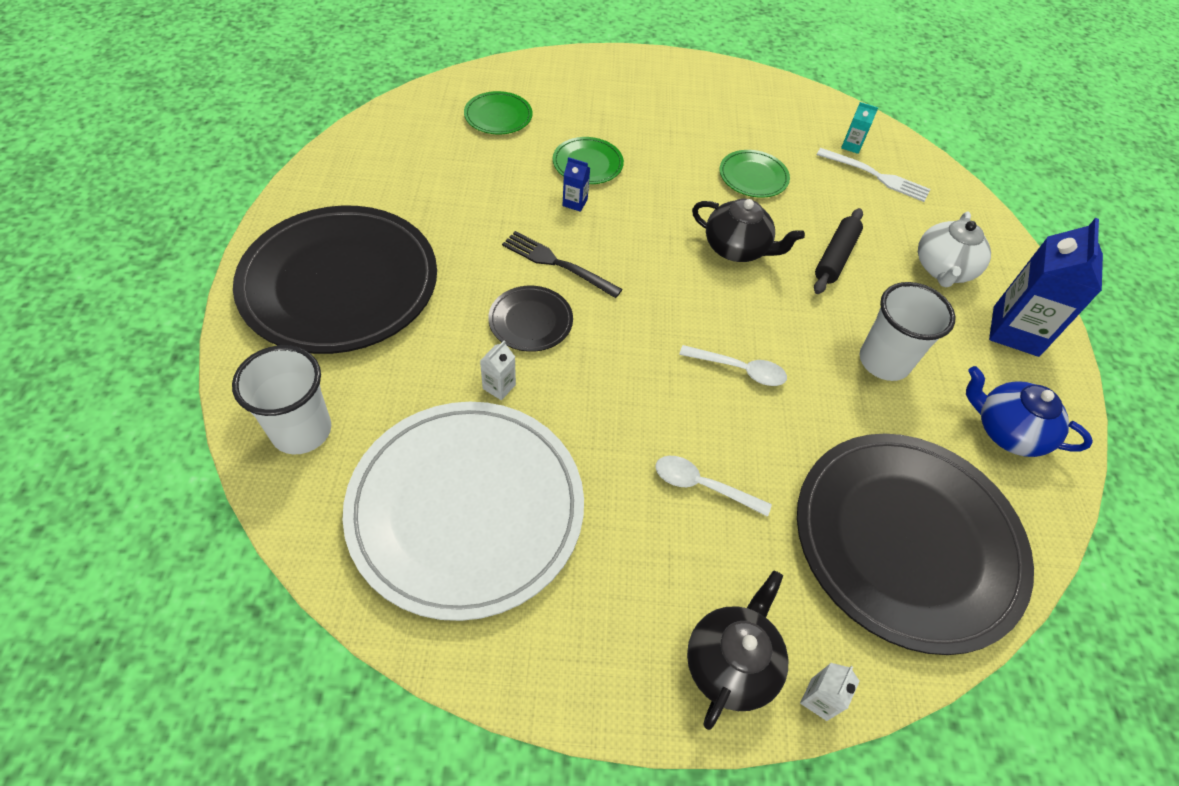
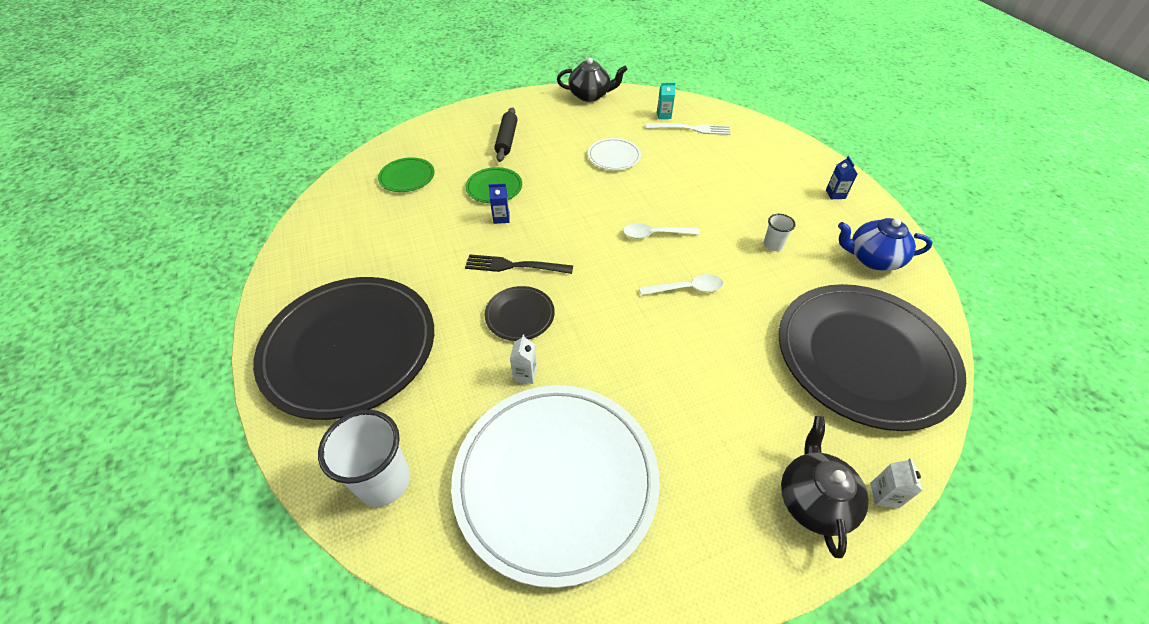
camera: 20 degrees left, 5 degrees down
(702, 486) = (714, 381): white spoon -> white spoon (655, 234)
(737, 248) = (633, 208): black teapot -> black teapot (590, 95)
(753, 176) = (614, 156): green plate -> white plate
(835, 257) = (699, 189): black rolling pin -> black rolling pin (507, 140)
(884, 361) = (773, 245): white cup -> white cup, size x0.51
(943, 269) = (769, 172): white teapot -> none
(1015, 331) = (835, 194): blue carton -> blue carton, size x0.43

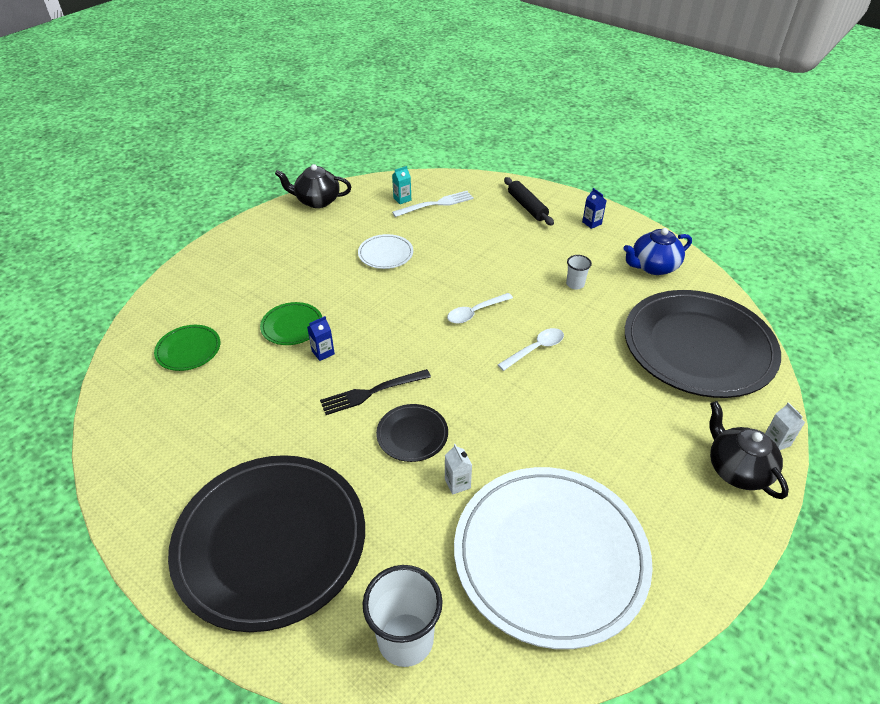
camera: 30 degrees left, 5 degrees down
(507, 140) = (267, 273): black rolling pin -> black rolling pin (527, 206)
(590, 95) = (317, 201): black teapot -> black teapot turned 150 degrees counterclockwise

